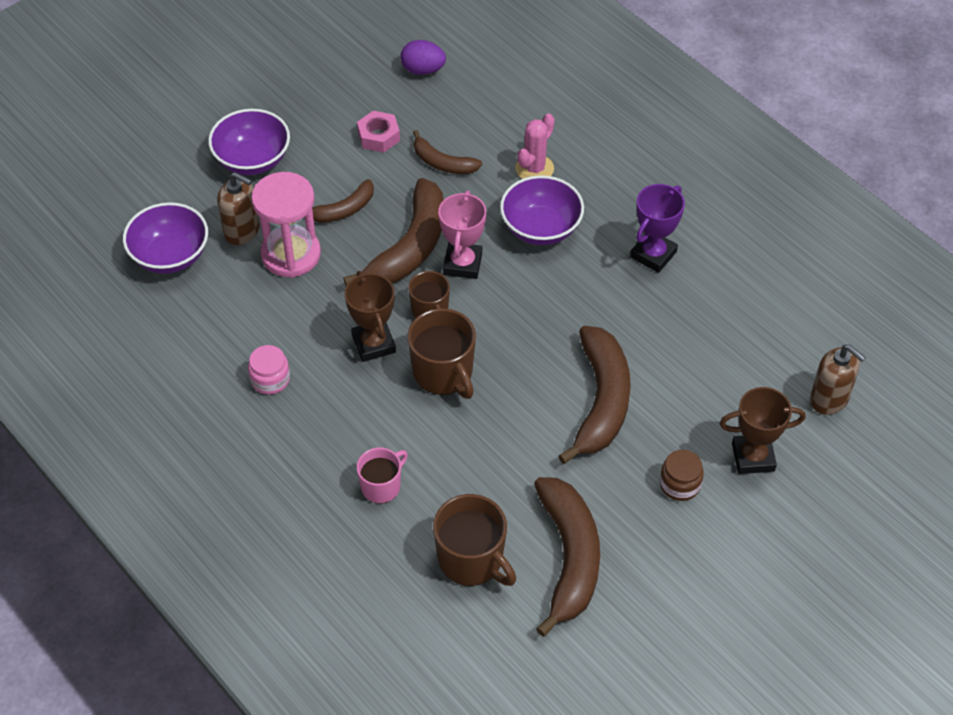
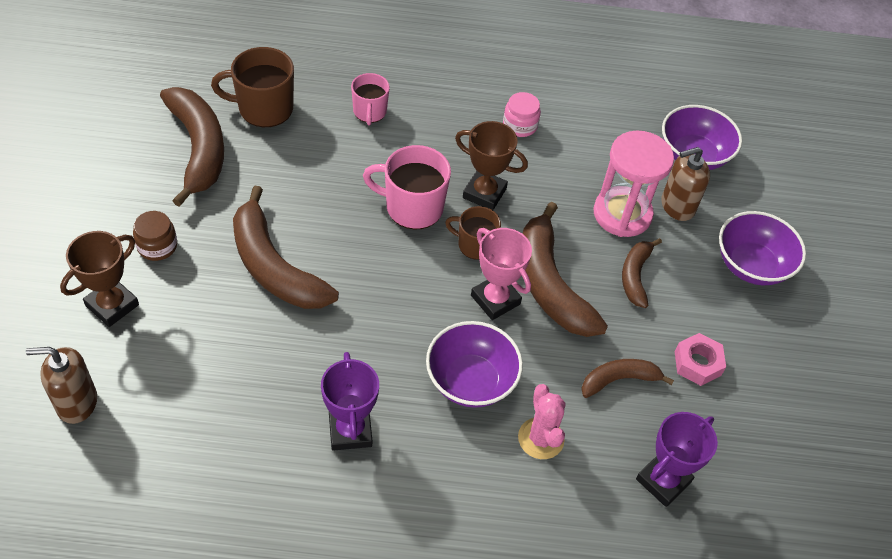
camera: 130 degrees right, 0 degrees up
(423, 70) = (756, 467): purple egg -> none
(443, 373) = (412, 207): brown mug -> pink mug
(487, 101) = (663, 481): none -> purple trophy
(569, 557) = (198, 149): brown banana -> brown banana turned 150 degrees counterclockwise

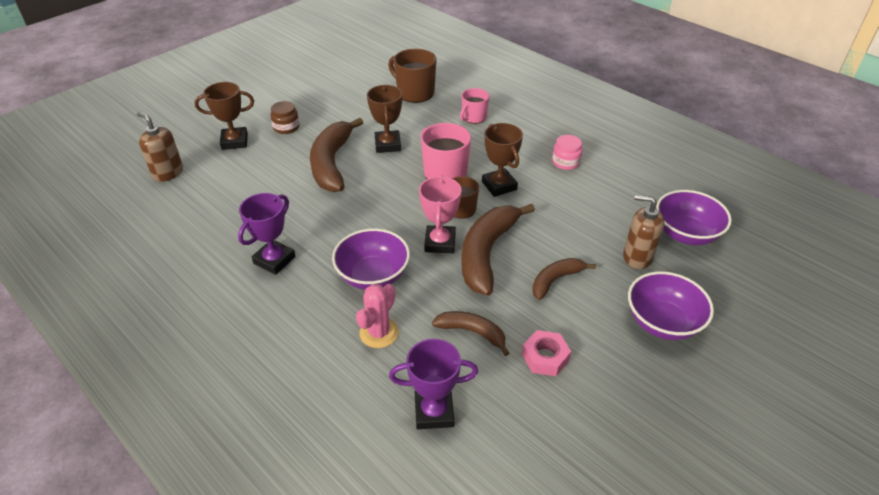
camera: 45 degrees right, 10 degrees down
(198, 149) = (358, 96): brown banana -> none
(312, 204) = (387, 145): none -> brown trophy
(622, 214) = (586, 241): pink hourglass -> none

